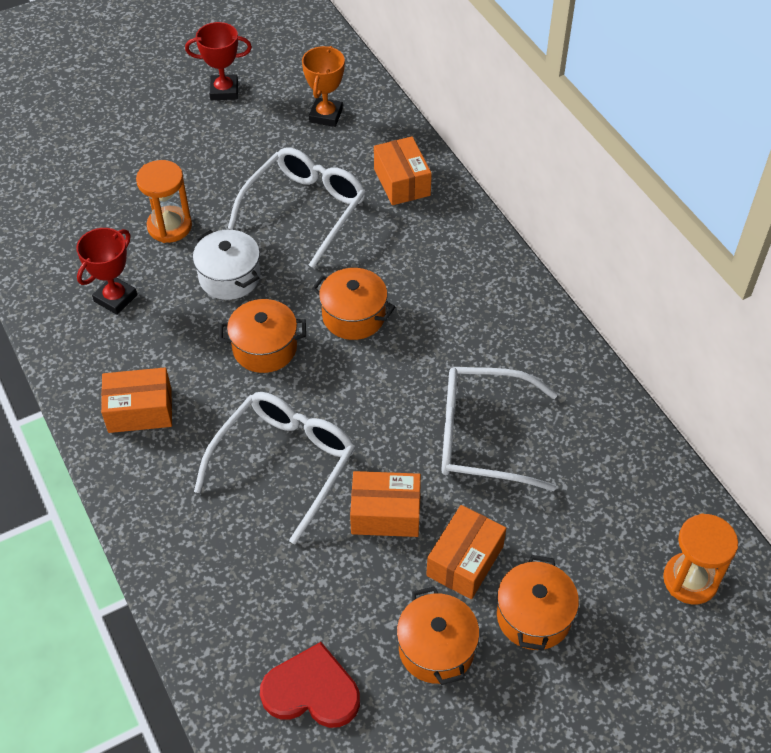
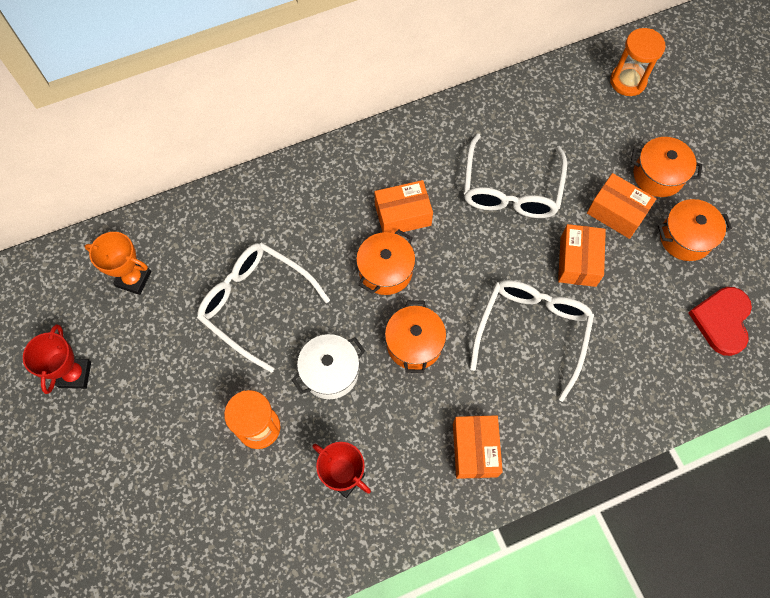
camera: 85 degrees left, 15 degrees up
(284, 463) = (532, 332): white glasses -> white glasses turned 75 degrees clockwise
(402, 182) = (234, 220): orange box -> orange box (403, 215)

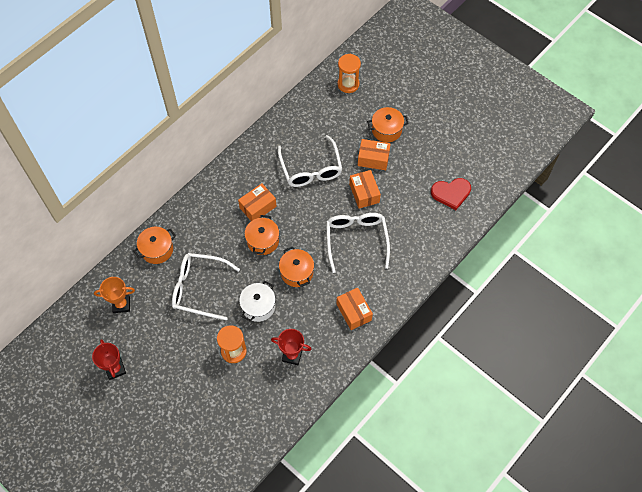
camera: 25 degrees left, 5 degrees down
(685, 238) = (415, 158): orange pot -> orange pot (157, 250)
(722, 321) = (451, 193): red heart -> red heart turned 90 degrees counterclockwise

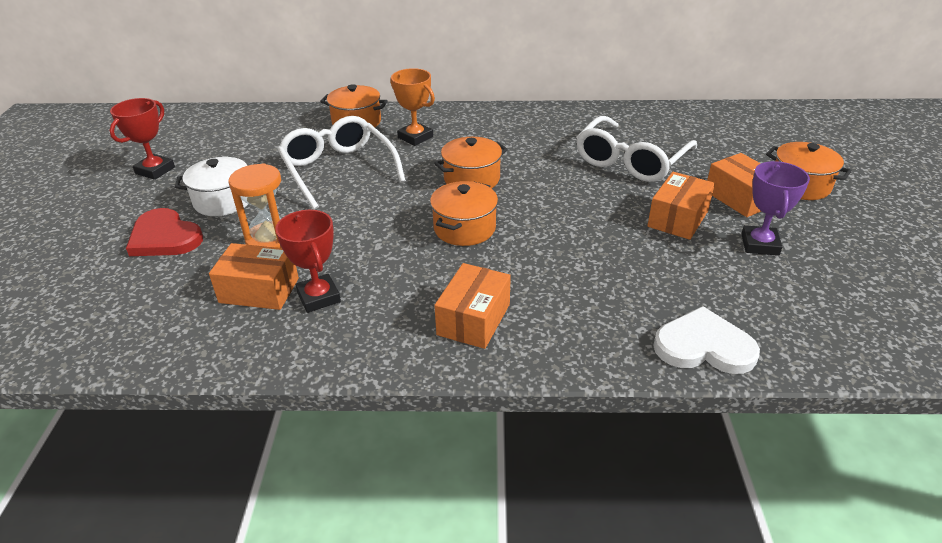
camera: 50 degrees right, 25 degrees down
(121, 304) = (254, 135): orange trophy -> orange trophy (415, 137)
(258, 207) = (513, 153): orange box -> orange box (259, 290)
(258, 306) = (367, 225): white pot -> white pot (223, 201)
(348, 84) = (789, 127): orange hourglass -> none
(356, 240) = (597, 252): white glasses -> none
(403, 183) = (760, 244): none -> purple trophy
(430, 254) = (704, 346): none -> white heart
(451, 193) = (843, 303): red heart -> red heart (164, 237)

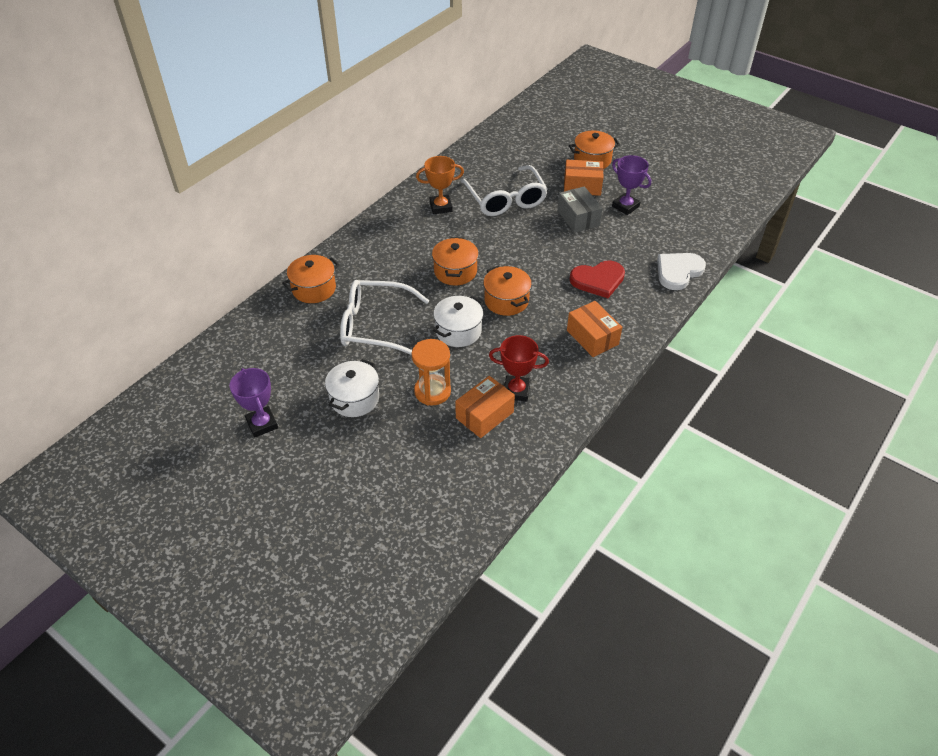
camera: 55 degrees left, 10 degrees up
(155, 170) = (262, 424): red trophy -> purple trophy
(164, 237) = (373, 444): red heart -> red heart (598, 280)
(380, 218) = (458, 331): none -> white pot
(415, 137) = (372, 271): orange trophy -> orange trophy (441, 207)
(678, 218) = (578, 218): orange box -> grey box

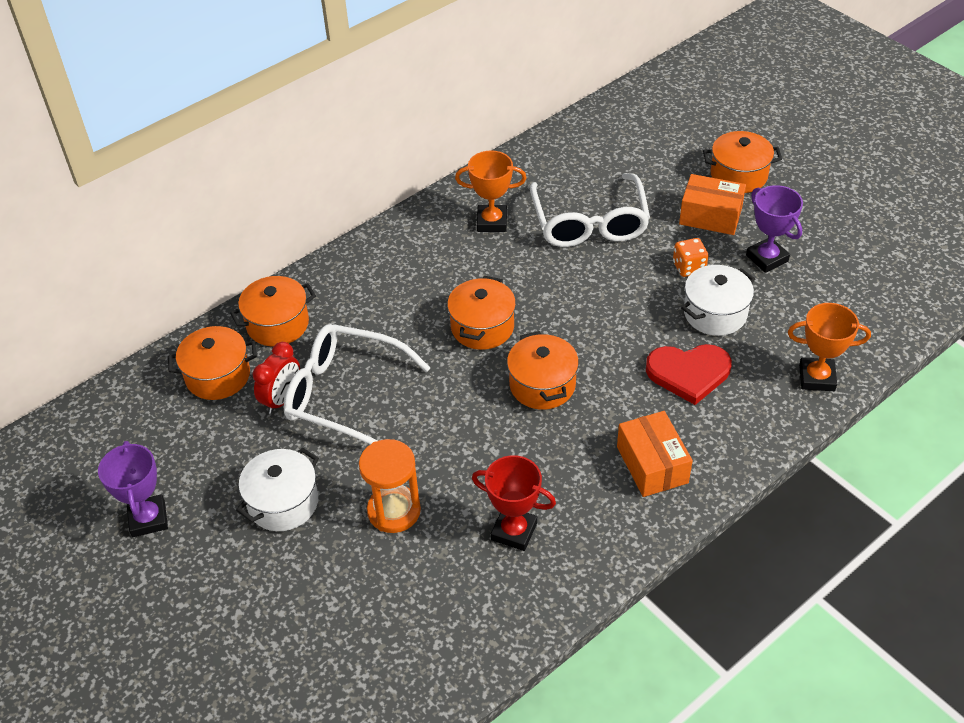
camera: 15 degrees right, 0 degrees up
(282, 327) = (218, 376): none -> orange pot
(332, 335) = (282, 399): none -> red clock
(458, 331) = (458, 422): white pot -> white pot (715, 313)
(484, 415) = (457, 561): orange box -> none
(578, 218) = (689, 267): grey box -> orange dice
(678, 271) = (817, 378): white heart -> orange trophy

